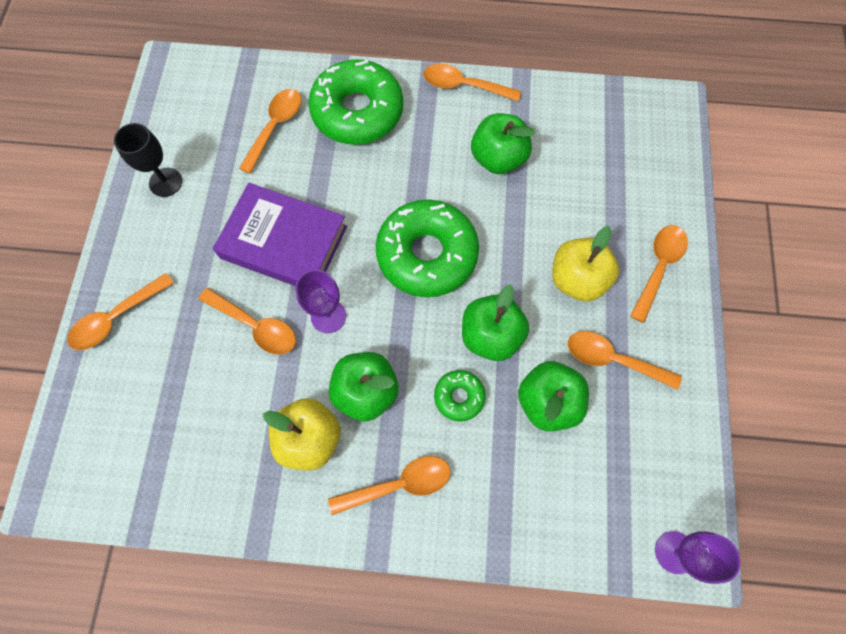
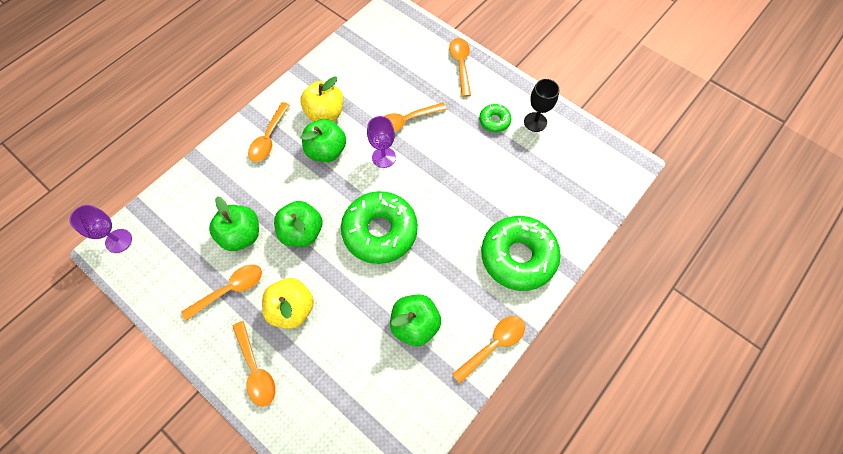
camera: 125 degrees right, 5 degrees down
(275, 127) = (538, 200): orange spoon -> none
(284, 242) = (448, 160): purple book -> none
(459, 397) = (284, 193): green donut -> green donut (494, 121)

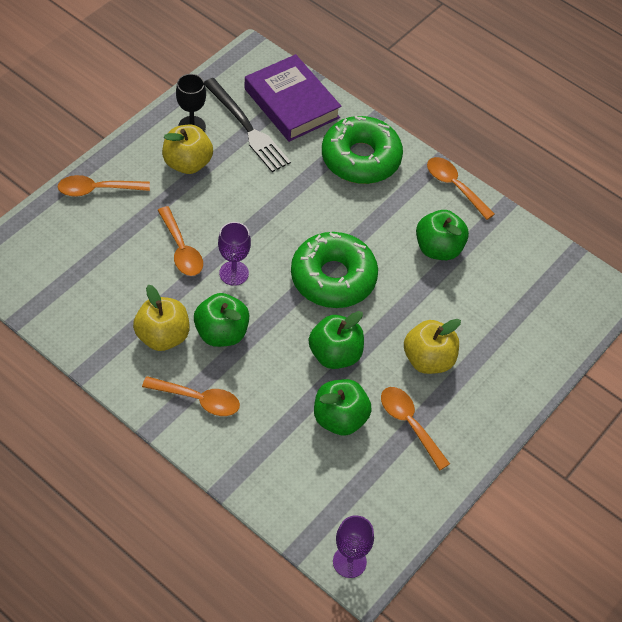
camera: 95 degrees left, 10 degrees down
(256, 369) = (497, 390): orange spoon -> none
(494, 121) = (187, 163): green donut -> yellow apple
(540, 163) = (247, 128): none -> black fork
(576, 197) = (291, 103): none -> purple book

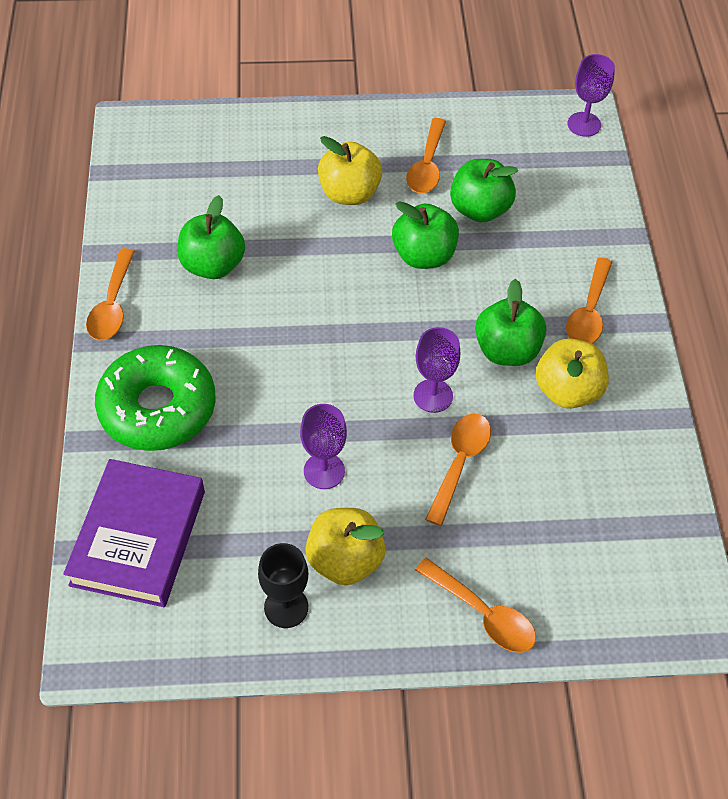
camera: 130 degrees left, 0 degrees up
(198, 400) = (588, 312): orange spoon -> orange spoon turned 135 degrees counterclockwise
(244, 193) = (324, 471): none -> purple goblet
(247, 128) = (226, 548): black fork -> none
(333, 278) = (343, 317): green donut -> none

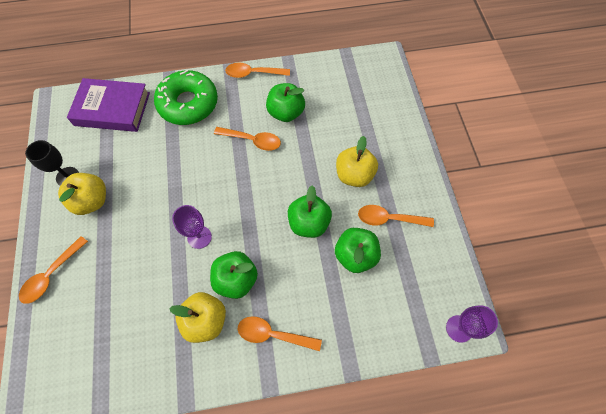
camera: 85 degrees right, 10 degrees up
(324, 471) = (148, 184): purple goblet -> none
(460, 463) = (151, 256): orange spoon -> orange spoon (252, 140)

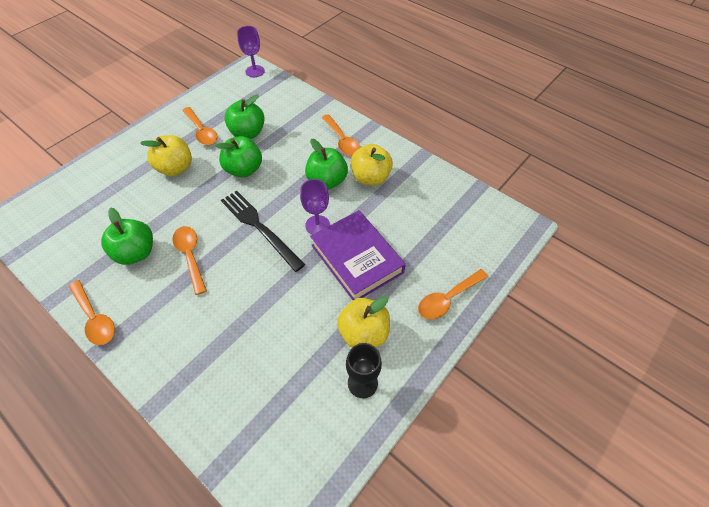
camera: 130 degrees left, 10 degrees down
(51, 275) = (447, 299): orange spoon -> orange spoon turned 150 degrees clockwise
(112, 109) = (247, 425): purple book -> purple book (357, 258)
(188, 104) = (182, 348): green donut -> none
(237, 196) = (259, 227): none -> black fork

